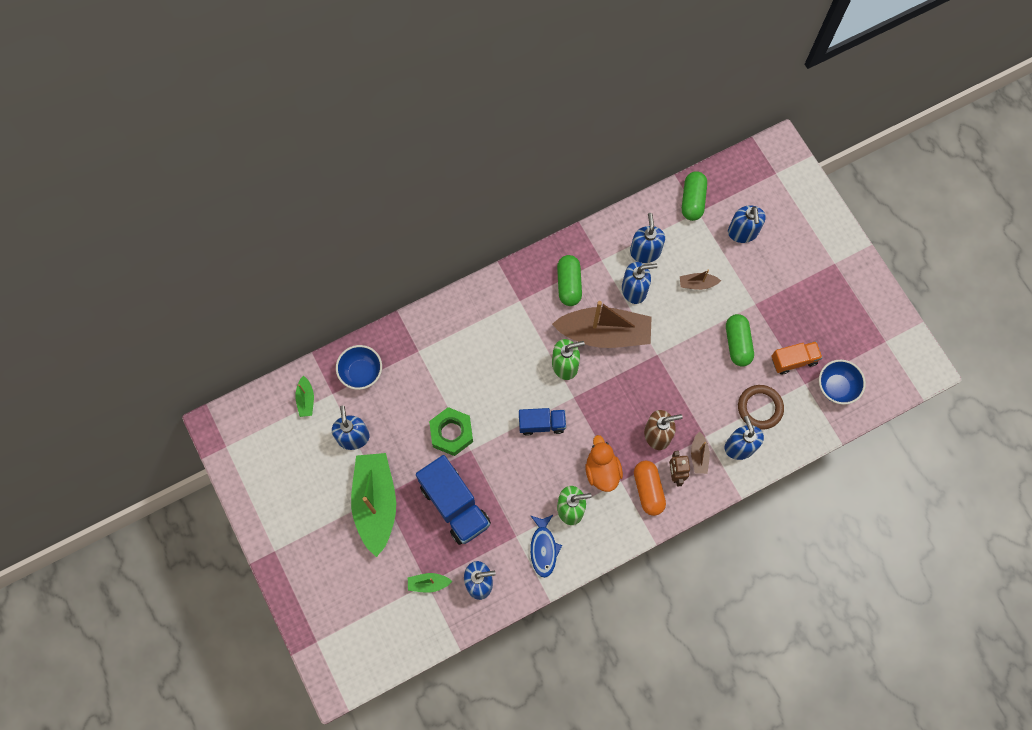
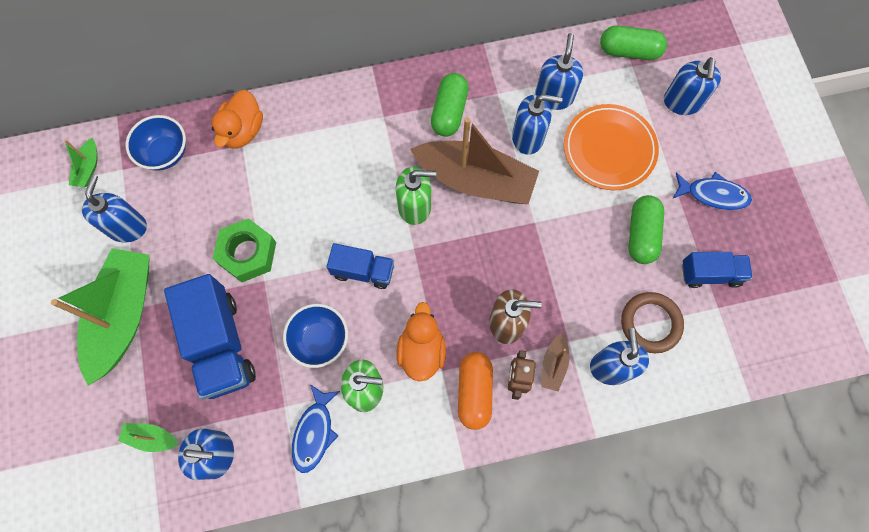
camera: 15 degrees right, 0 degrees up
(415, 340) = (242, 131): none -> orange duck
(692, 200) = (629, 51): green capsule -> green capsule turned 75 degrees clockwise
(697, 284) = (609, 149): brown boat -> orange plate
(782, 299) = (713, 194): none -> blue fish
(793, 360) = (710, 274): orange truck -> blue truck
(836, 387) = (759, 322): blue bowl -> blue bowl (320, 340)

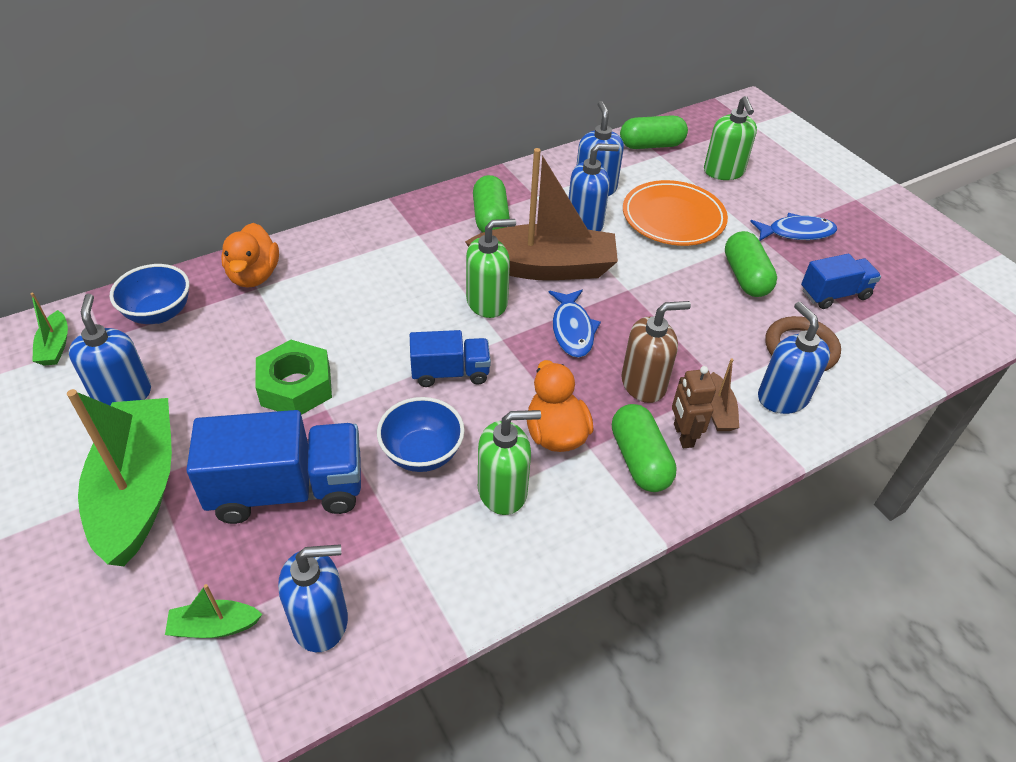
camera: 20 degrees left, 25 degrees down
(220, 344) = (288, 489): blue truck -> blue truck turned 60 degrees counterclockwise
(314, 432) = (452, 556): blue fish -> blue fish (572, 329)
(474, 392) = (639, 460): orange capsule -> green capsule
(682, 102) = (723, 172): blue soap dispenser -> green soap dispenser

